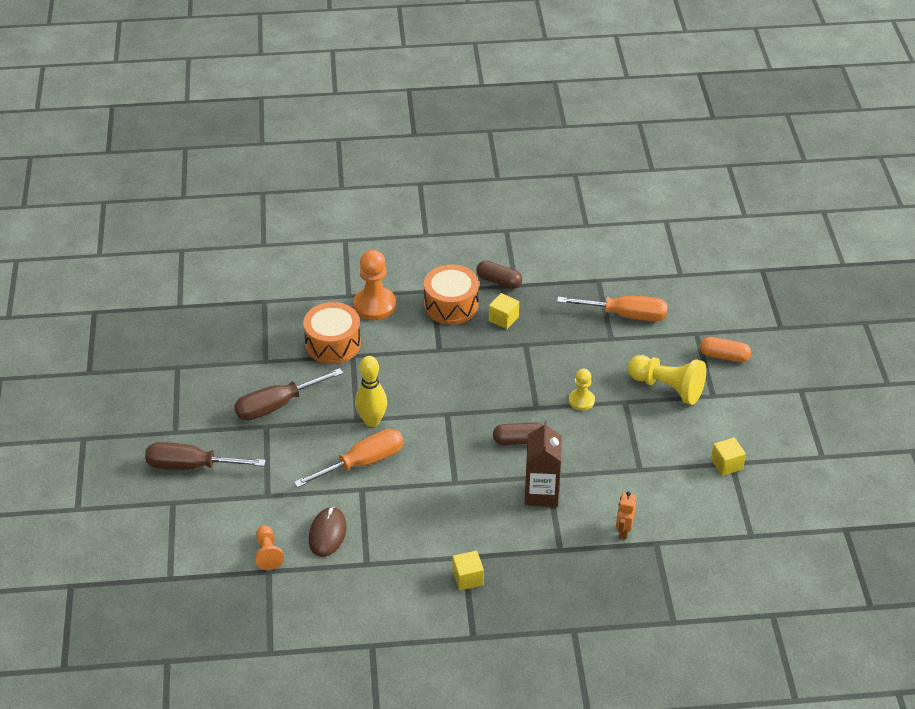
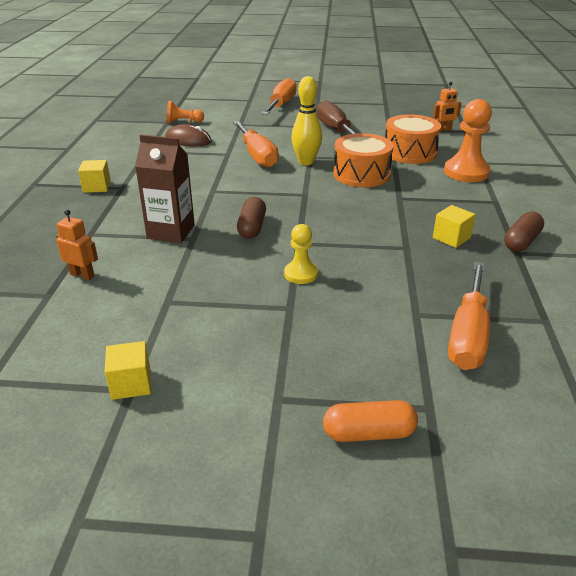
camera: 100 degrees right, 10 degrees down
(191, 466) = (281, 105): brown screwdriver -> orange screwdriver
(265, 318) = (443, 130): none -> orange robot
(451, 305) = (472, 209): orange drum -> orange drum (361, 174)
(667, 388) = (306, 351): yellow pawn -> none
(724, 356) = (369, 433): orange capsule -> orange capsule turned 60 degrees clockwise

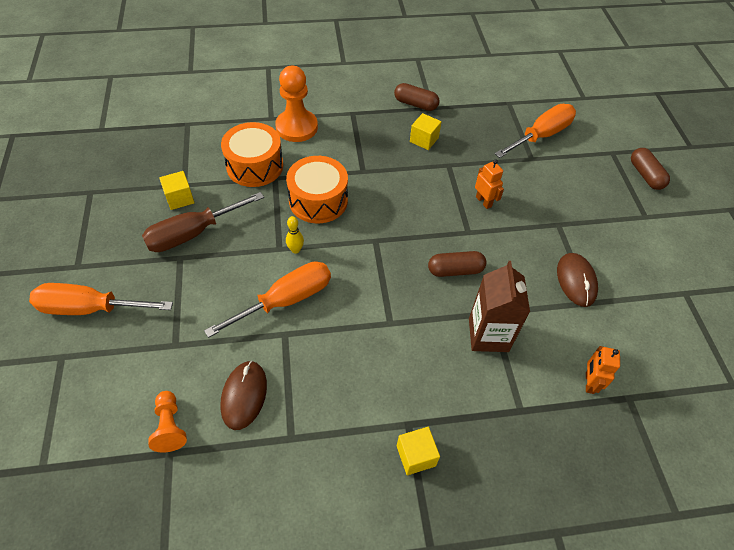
camera: 105 degrees left, 20 degrees up
(131, 384) = (681, 294): yellow cube -> yellow cube (179, 198)
(200, 299) = (576, 281): none -> brown mouse
(301, 274) = (514, 224): yellow pawn -> none
(306, 162) = (295, 250): yellow bowling pin -> yellow bowling pin, size x0.51
(369, 433) = (645, 175): orange capsule -> brown capsule
(443, 130) = (187, 140): orange robot -> orange robot (484, 201)
(468, 335) = (541, 135): orange screwdriver -> orange screwdriver turned 45 degrees counterclockwise

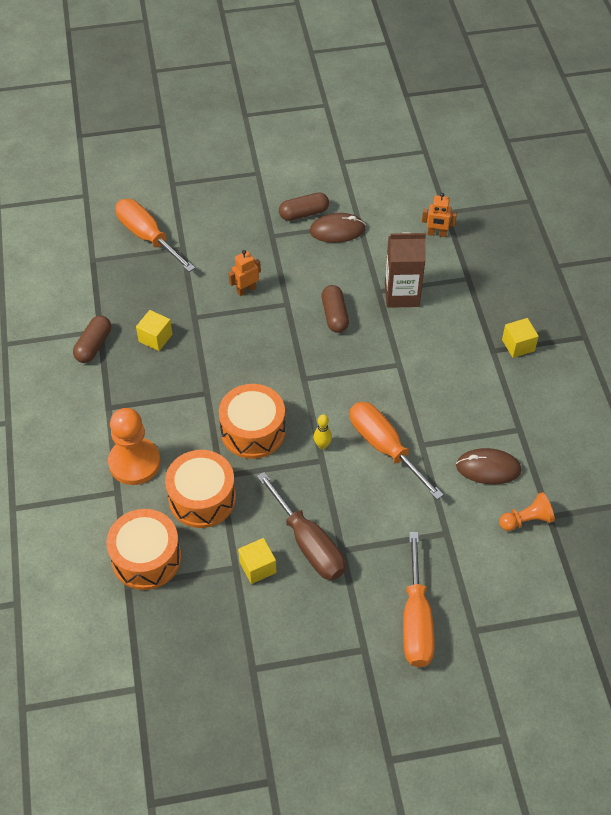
camera: 90 degrees left, 0 degrees up
(207, 133) = (146, 558): none -> orange drum
(645, 175) = (204, 164): brown capsule -> brown capsule (304, 213)

